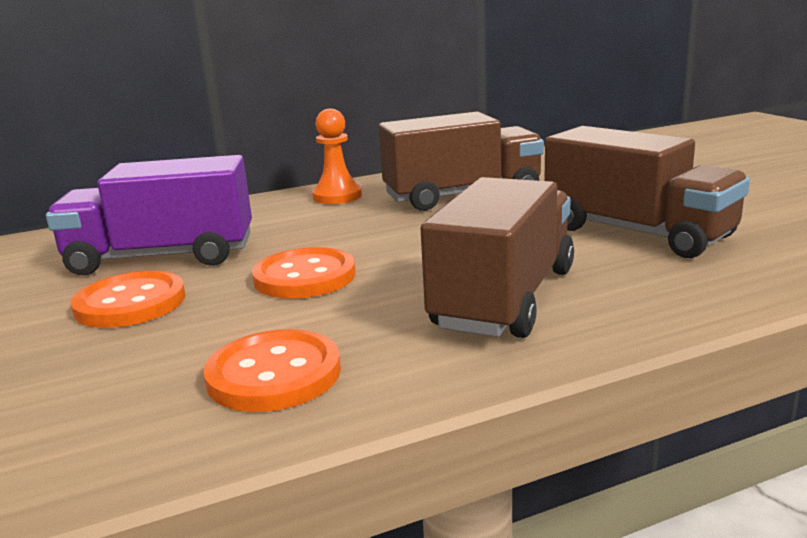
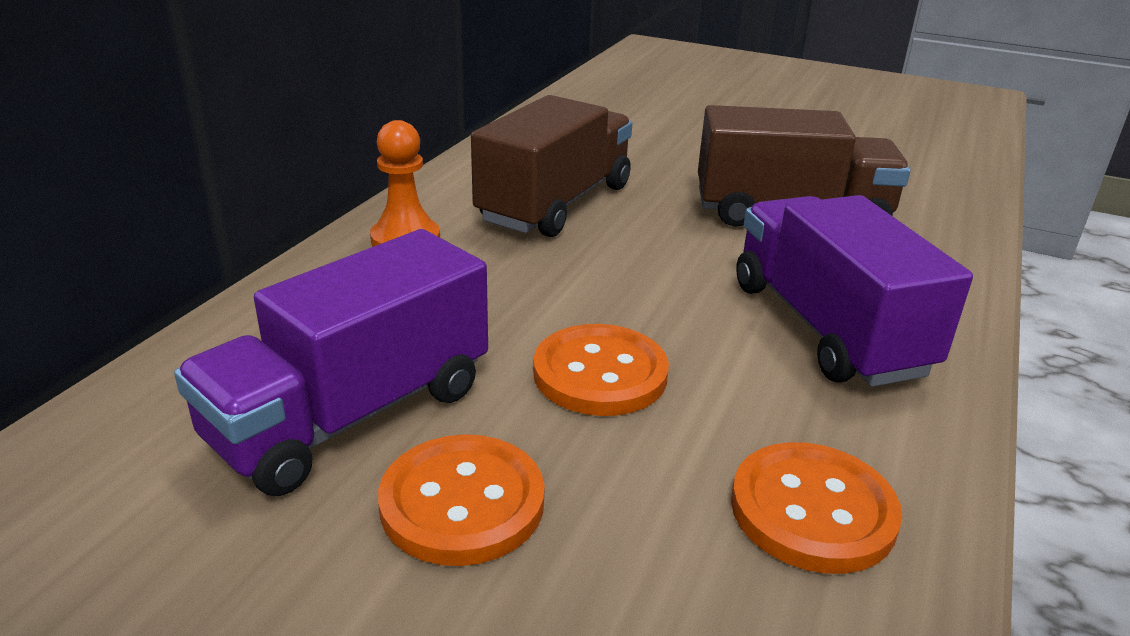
camera: 45 degrees left, 10 degrees up
(504, 298) = (826, 328): brown truck -> purple truck

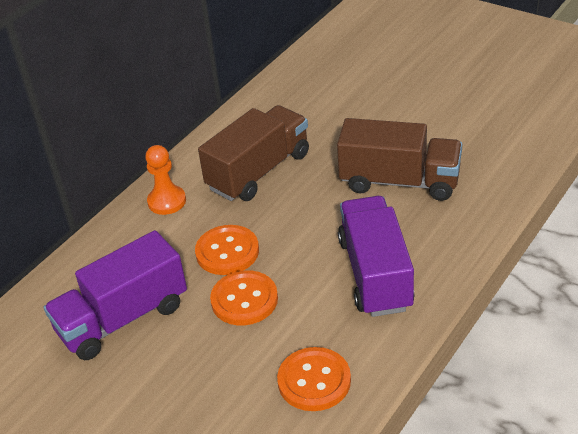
camera: 15 degrees right, 10 degrees up
(462, 502) = (163, 367): orange button -> orange button (227, 252)

